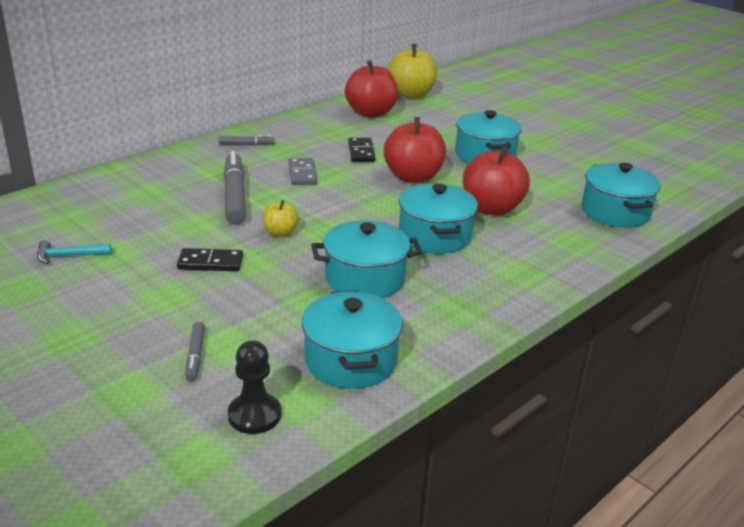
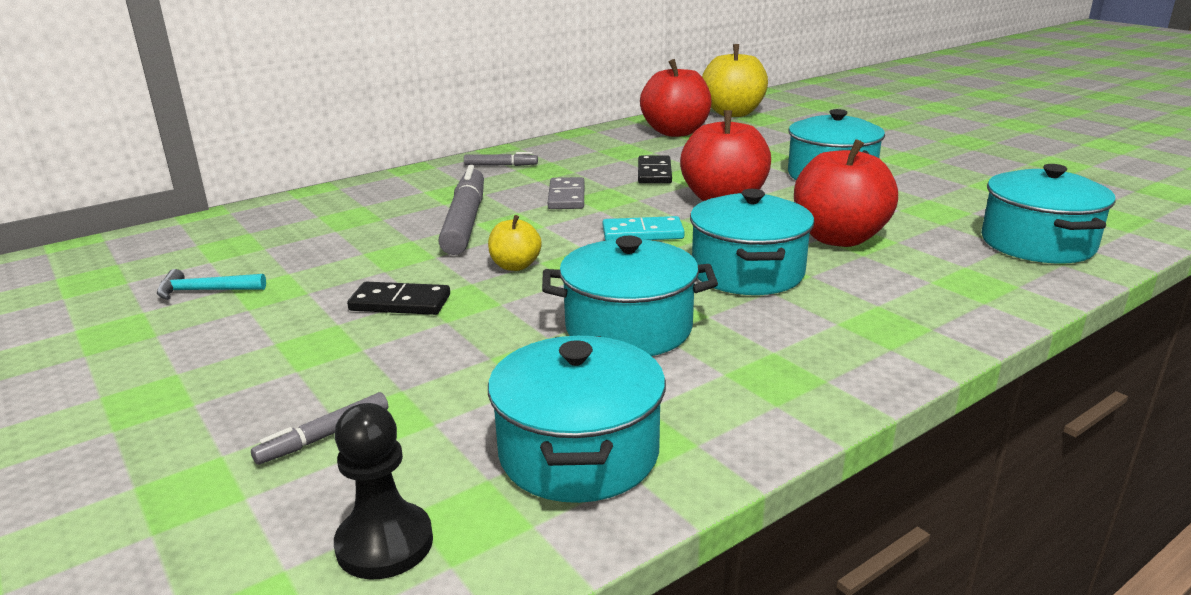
camera: 10 degrees right, 5 degrees down
(195, 356) = (324, 436): grey marker -> grey marker turned 45 degrees clockwise
(361, 205) = (642, 233): none -> turquoise domino

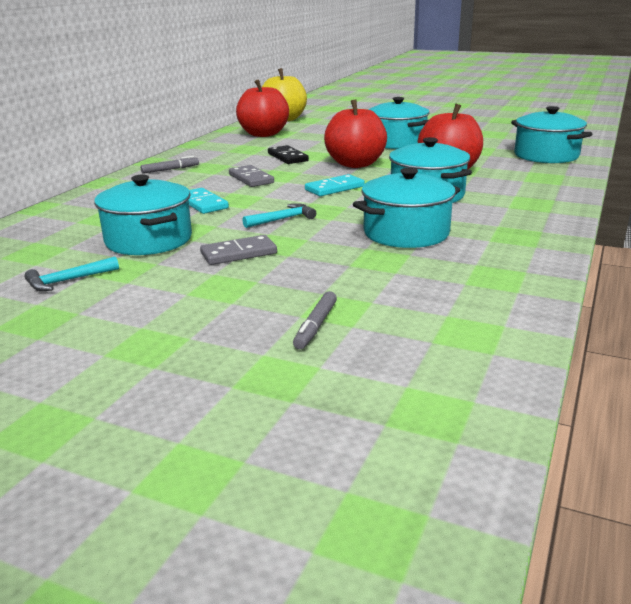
camera: 30 degrees left, 0 degrees up
(384, 543) = (442, 357): black pawn -> none
(400, 303) = (239, 253): black domino -> grey domino
(465, 221) = (202, 203): grey marker -> turquoise domino
(515, 266) = (282, 219): yellow apple -> turquoise hammer
(579, 453) = (475, 291): turquoise pot -> turquoise pot (149, 240)

